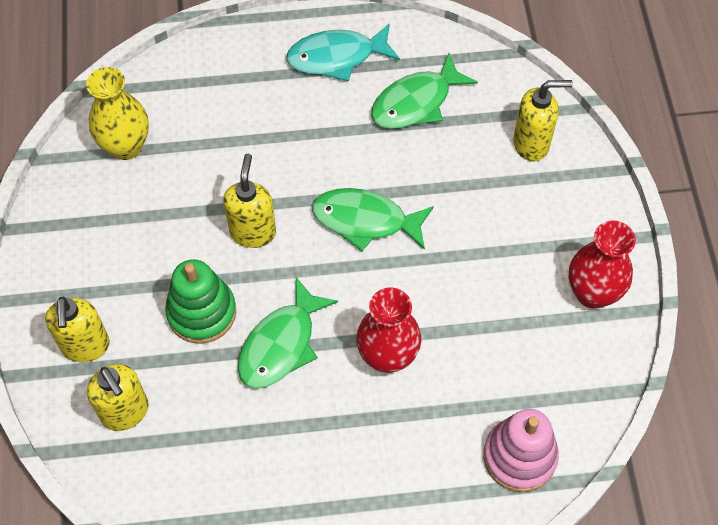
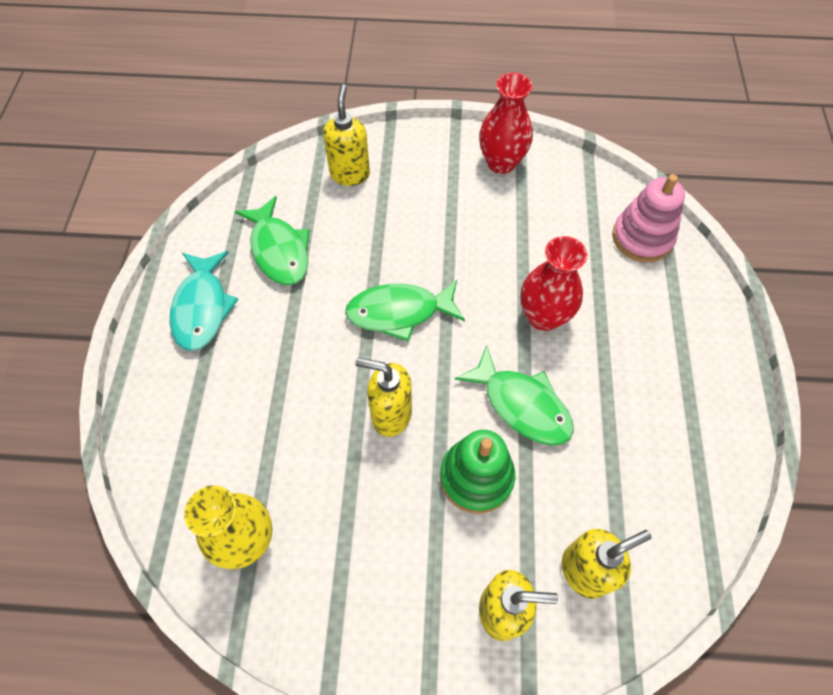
camera: 80 degrees left, 0 degrees up
(365, 220) = (399, 312): green fish -> green fish turned 60 degrees clockwise

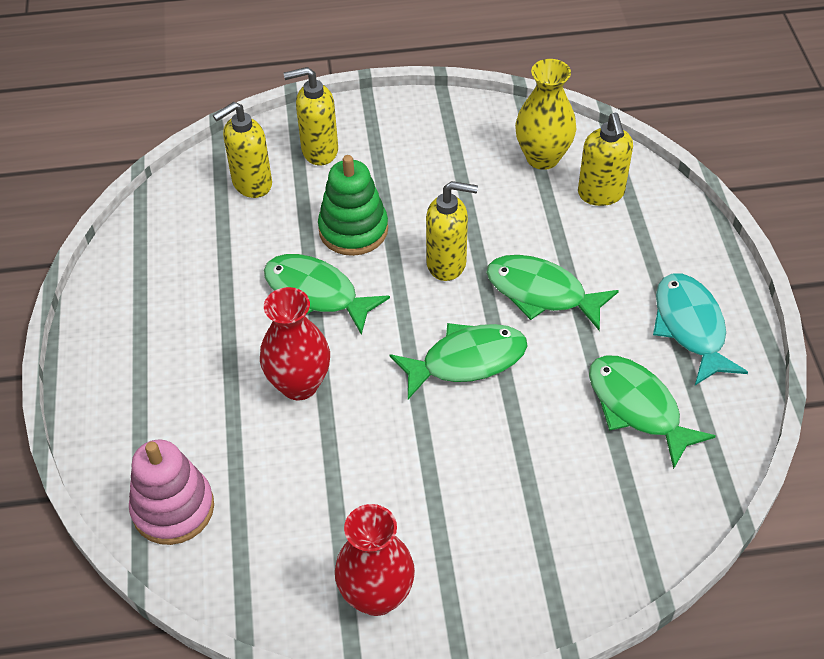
camera: 170 degrees right, 10 degrees down
(313, 365) = (541, 293): none -> green fish
(350, 174) = (591, 534): yellow soap dispenser -> yellow soap dispenser (601, 194)

